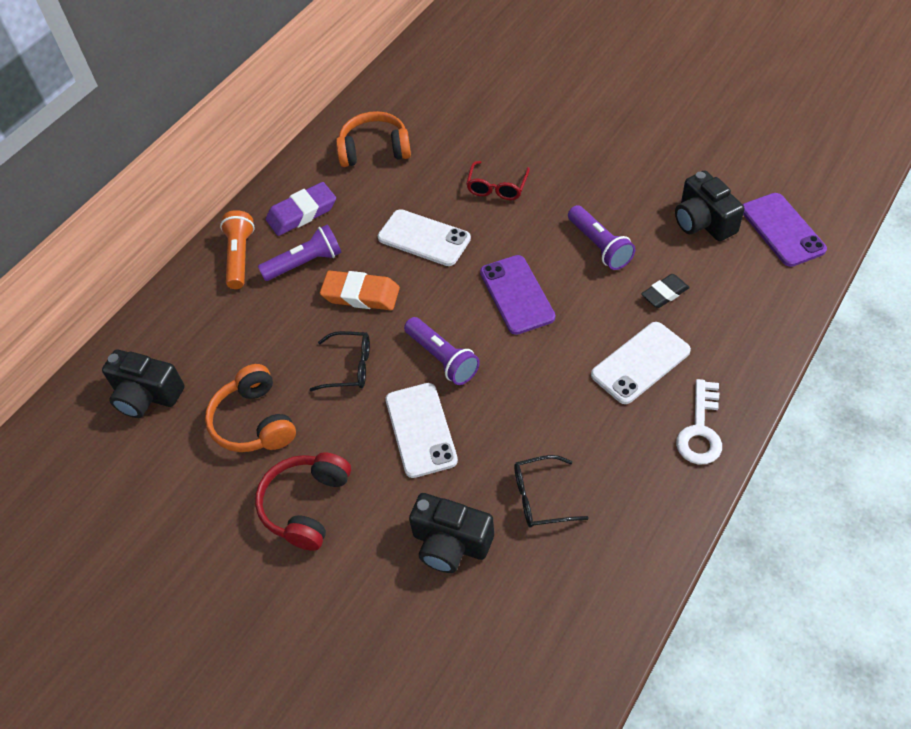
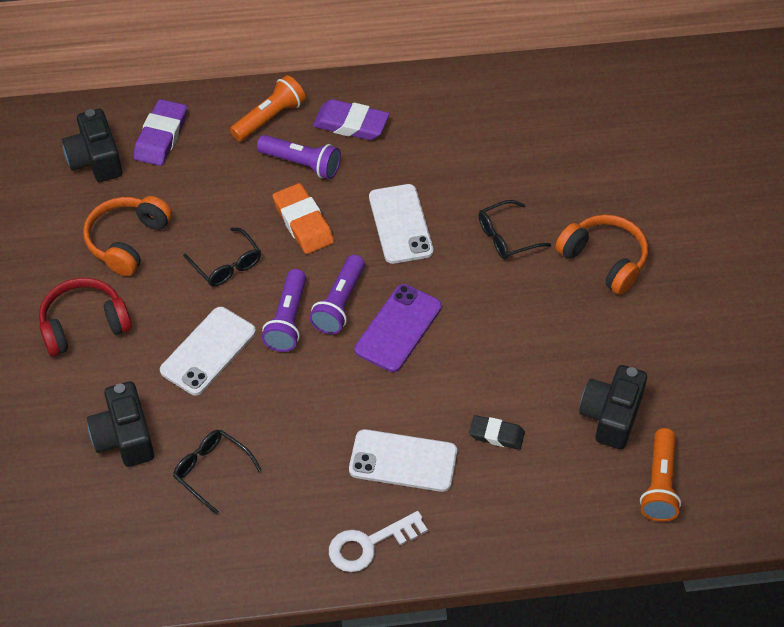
camera: 45 degrees right, 0 degrees up
(176, 336) = (161, 136): none -> purple eraser
(374, 150) = (467, 123): orange headphones -> orange headphones (604, 260)
(497, 187) = (506, 237): red glasses -> black glasses
(599, 246) = (507, 354): purple flashlight -> purple flashlight (339, 303)
(782, 230) = (659, 484): purple phone -> orange flashlight

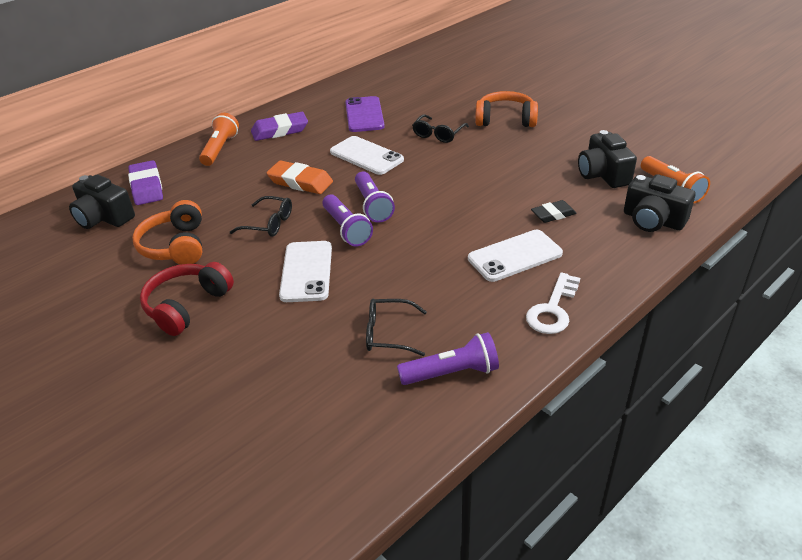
camera: 35 degrees left, 15 degrees down
(124, 437) = (294, 352): black camera -> black camera (653, 220)
(301, 164) = (267, 158): purple flashlight -> purple flashlight (452, 373)
(398, 328) = (426, 198): purple phone -> purple phone (364, 115)

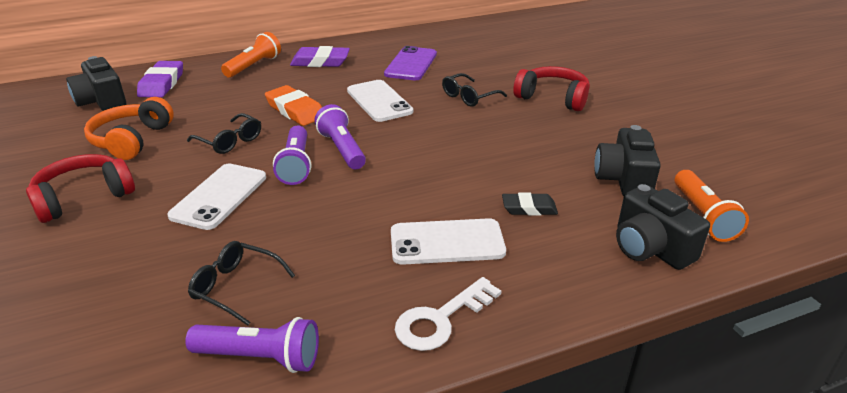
camera: 20 degrees right, 5 degrees down
(372, 205) = (342, 149): purple flashlight -> purple flashlight turned 150 degrees clockwise
(505, 120) = (553, 98): orange headphones -> red headphones

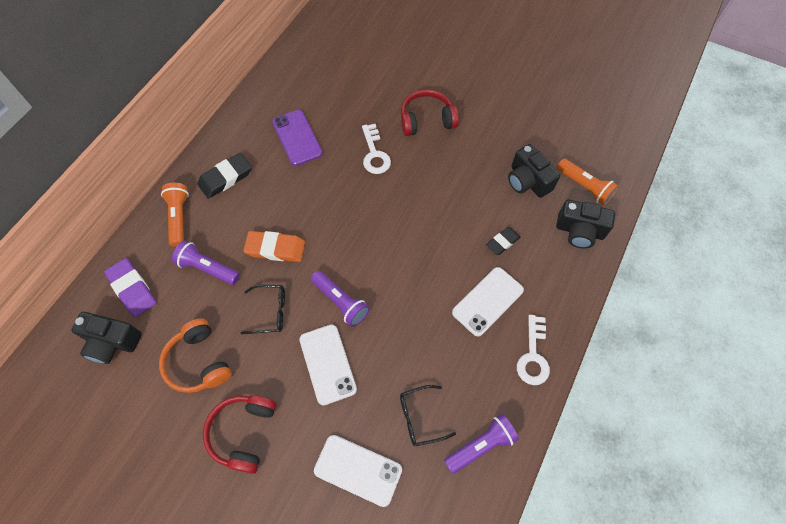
camera: 40 degrees left, 30 degrees up
(320, 62) = (226, 178): purple eraser -> black eraser
(342, 149) = (351, 266): purple flashlight -> purple flashlight (208, 268)
(379, 101) = (321, 198): white phone -> white phone (358, 470)
(469, 97) = (374, 154): black glasses -> white key

